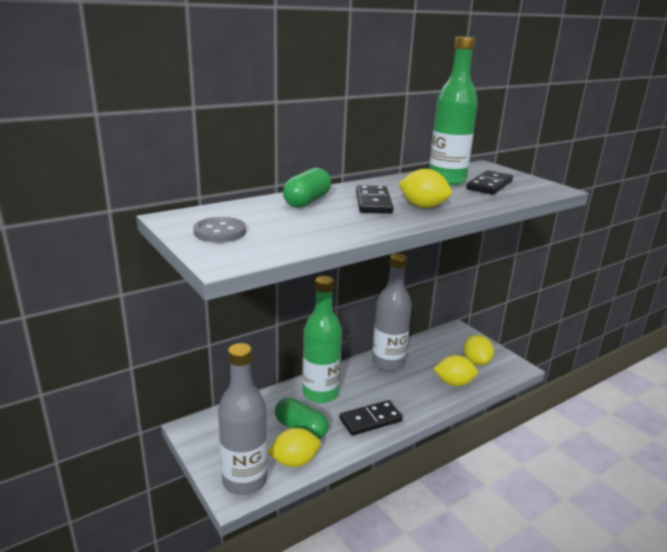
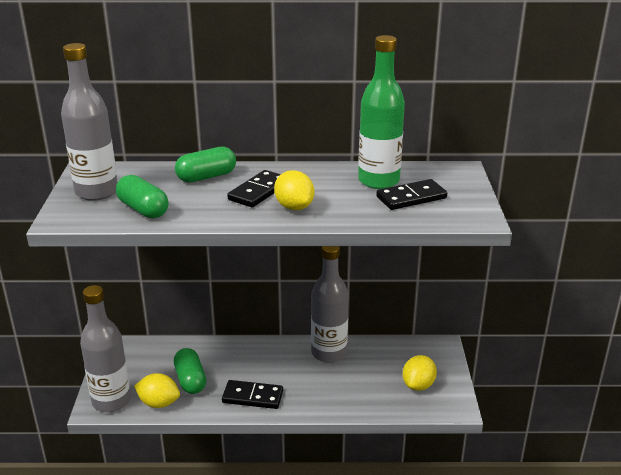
camera: 35 degrees right, 5 degrees up
(220, 232) = (96, 192): grey button -> grey bottle
(297, 235) = (143, 209): none -> green capsule
(320, 393) = (238, 357): green bottle -> none
(454, 383) = (368, 396): yellow lemon -> none

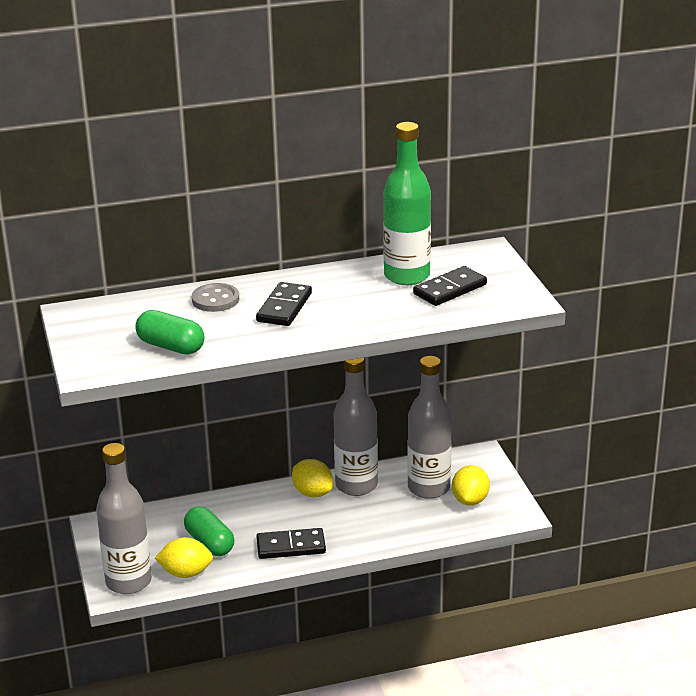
camera: 15 degrees left, 0 degrees up
(96, 192) = (103, 335): grey bottle -> grey bottle (429, 488)
(206, 177) = (215, 300): green capsule -> grey button
(294, 207) = (333, 318): yellow lemon -> yellow lemon (312, 493)

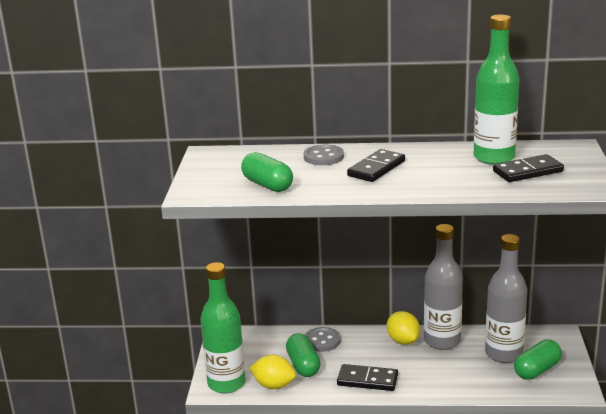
camera: 20 degrees right, 5 degrees down
(128, 582) = (226, 383): grey bottle -> green bottle
(219, 510) = (322, 341): none -> grey button
(470, 500) = (537, 370): yellow lemon -> green capsule

